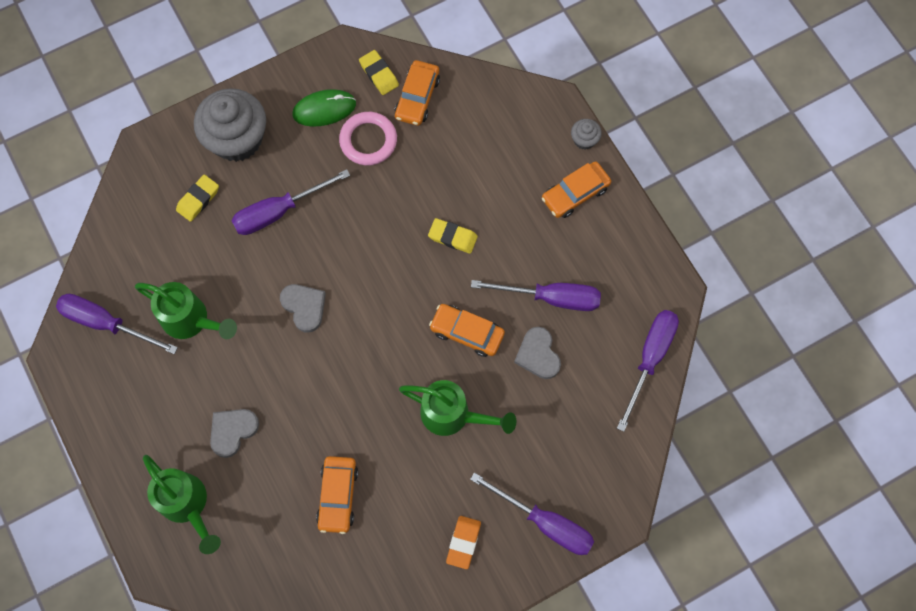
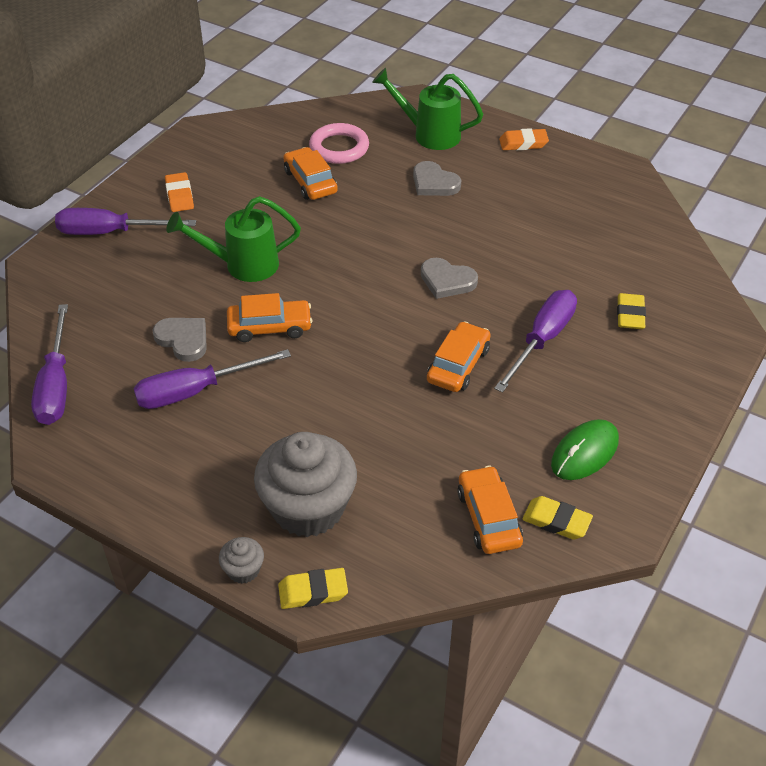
camera: 150 degrees right, 25 degrees down
(106, 323) = (611, 201): purple screwdriver -> none
(115, 441) = (523, 143): none -> orange eraser
(192, 321) = (540, 231): green watering can -> none
(232, 431) = (434, 183): grey heart -> grey heart turned 120 degrees clockwise
(237, 139) = (648, 381): grey cupcake -> grey cupcake (308, 508)
(368, 140) = (507, 445): pink ring -> pink ring (339, 148)
(452, 237) = (340, 397): yellow eraser -> yellow eraser (313, 591)
(575, 193) = (222, 503): orange car -> orange car (458, 365)

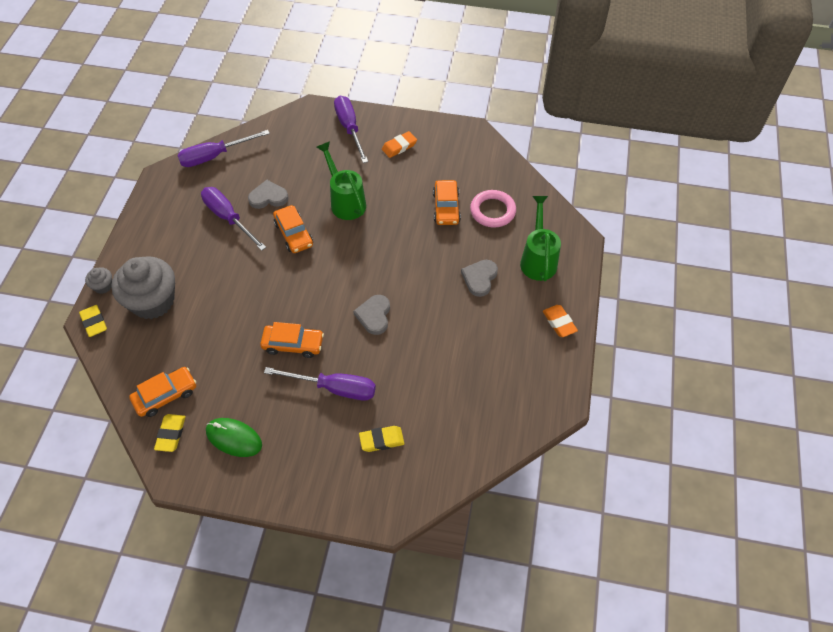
camera: 70 degrees right, 10 degrees up
(183, 340) = (268, 197): grey heart -> grey heart turned 120 degrees counterclockwise
(310, 182) = (446, 207): orange car -> orange car turned 135 degrees clockwise

